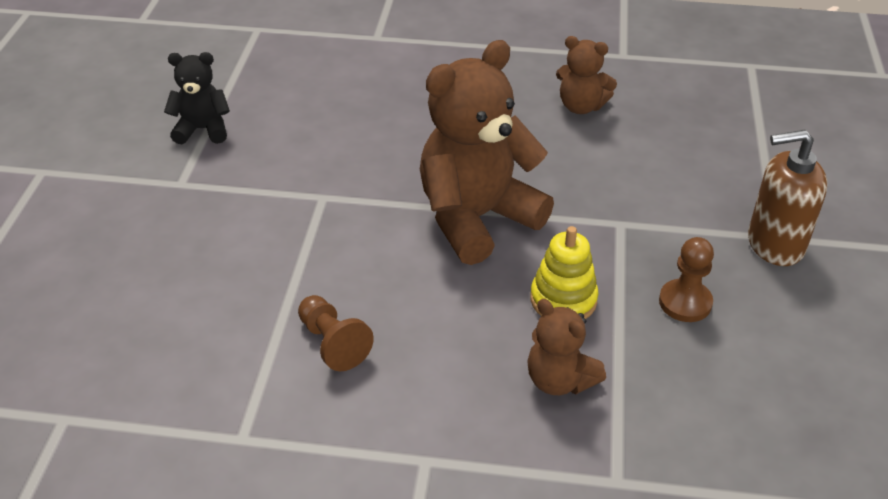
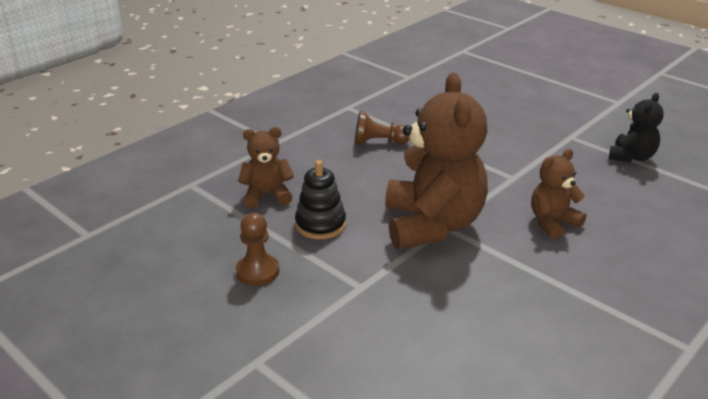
camera: 125 degrees right, 10 degrees down
(563, 300) = (320, 224): yellow stacking toy -> black stacking toy
(581, 106) = (536, 349): brown teddy bear -> brown teddy bear (552, 222)
(774, 244) = (250, 354): brown soap dispenser -> none

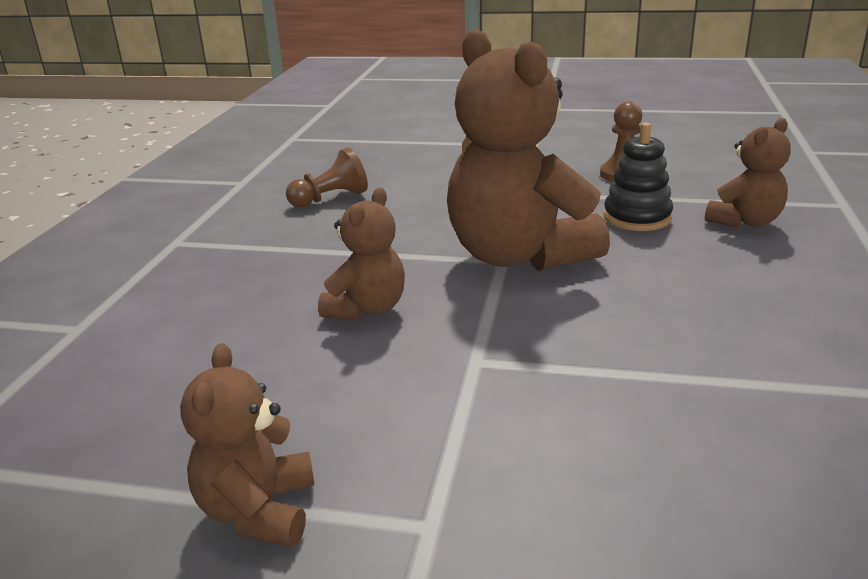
camera: 150 degrees right, 5 degrees down
(378, 142) = (764, 339): brown pawn -> brown pawn (330, 199)
(631, 157) = (258, 511): black teddy bear -> brown teddy bear

